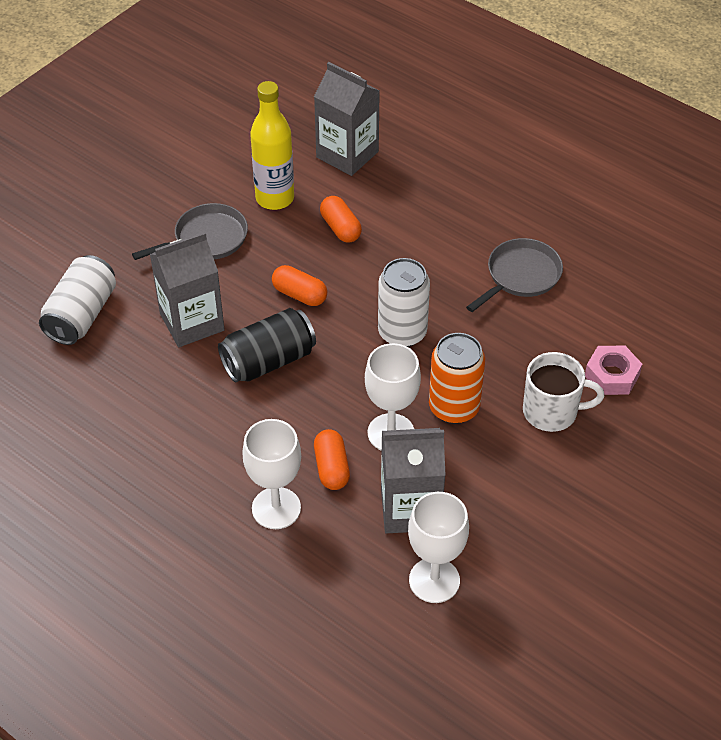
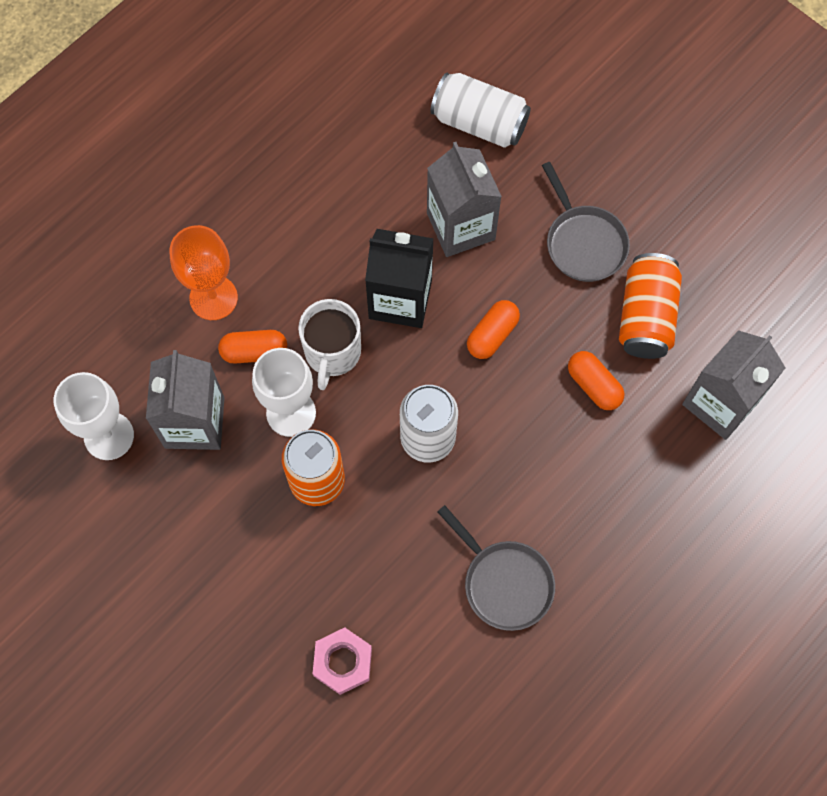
camera: 95 degrees right, 20 degrees up
(268, 361) = (400, 299): black can -> black carton
(275, 198) = (646, 316): yellow bottle -> orange can
(276, 508) = (213, 298): white goblet -> orange goblet
(340, 228) = (594, 385): orange capsule -> orange capsule turned 75 degrees clockwise
(551, 412) = (299, 584): white mug -> white mug (332, 352)

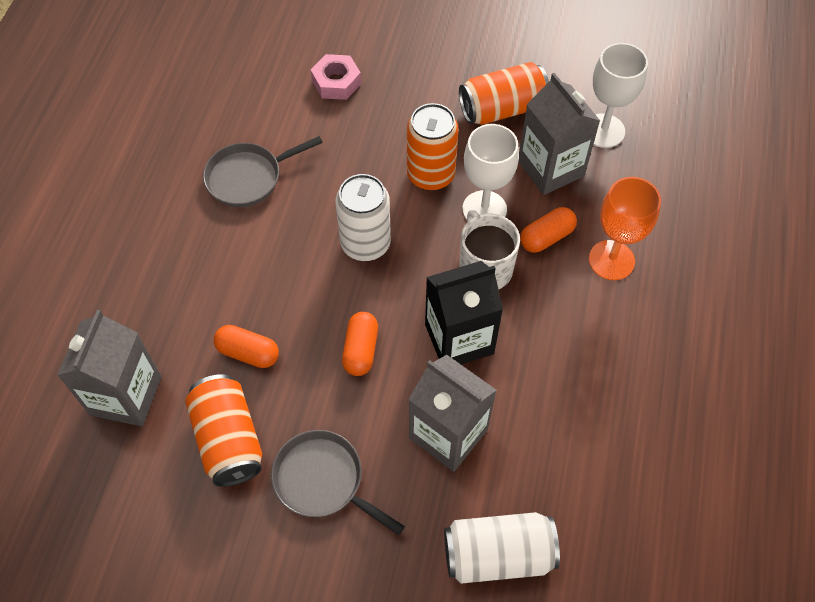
camera: 150 degrees right, 10 degrees down
(189, 521) = (502, 109): none -> orange can
(504, 582) = (248, 177): grey pan -> grey pan turned 45 degrees counterclockwise

